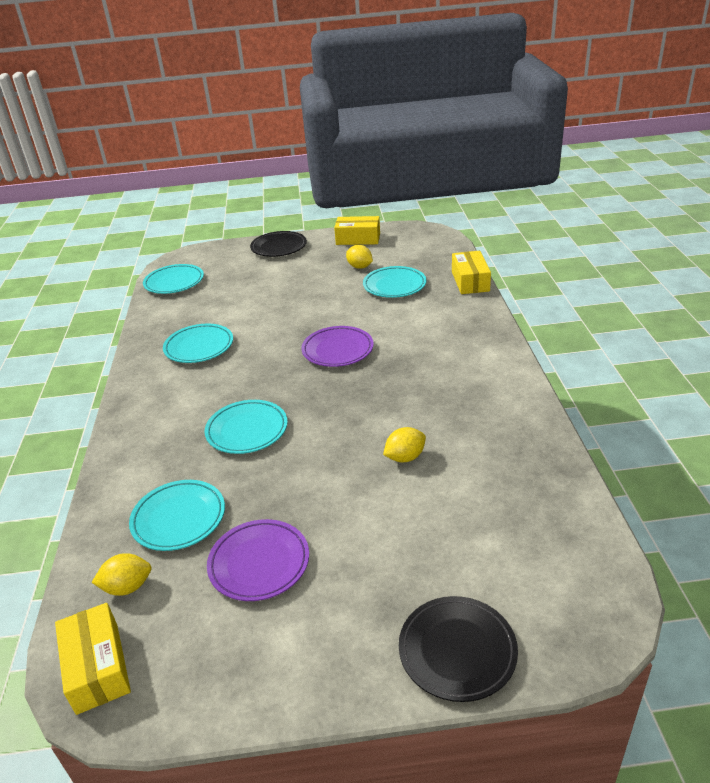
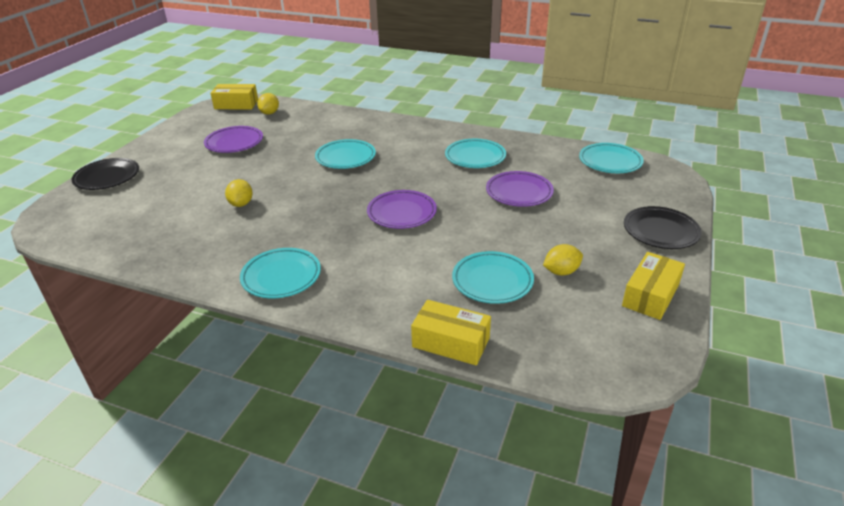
camera: 115 degrees right, 0 degrees up
(179, 518) = (296, 128): turquoise plate -> turquoise plate (281, 276)
(258, 307) = (519, 192): none -> purple plate

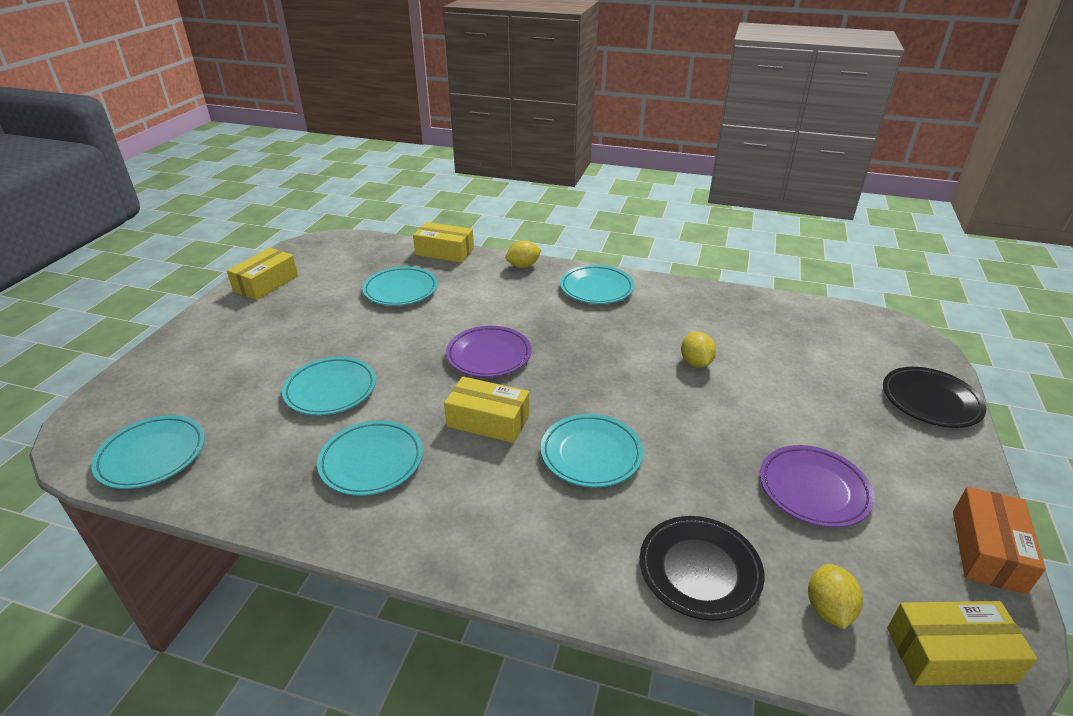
camera: 175 degrees right, 0 degrees up
(179, 124) = (987, 550): none -> orange box
(405, 173) = (488, 421): none -> yellow box
(519, 192) = (331, 390): purple plate -> turquoise plate
(561, 272) = (333, 299): yellow lemon -> yellow lemon (523, 266)
(660, 231) = (196, 340): black plate -> black plate (699, 570)

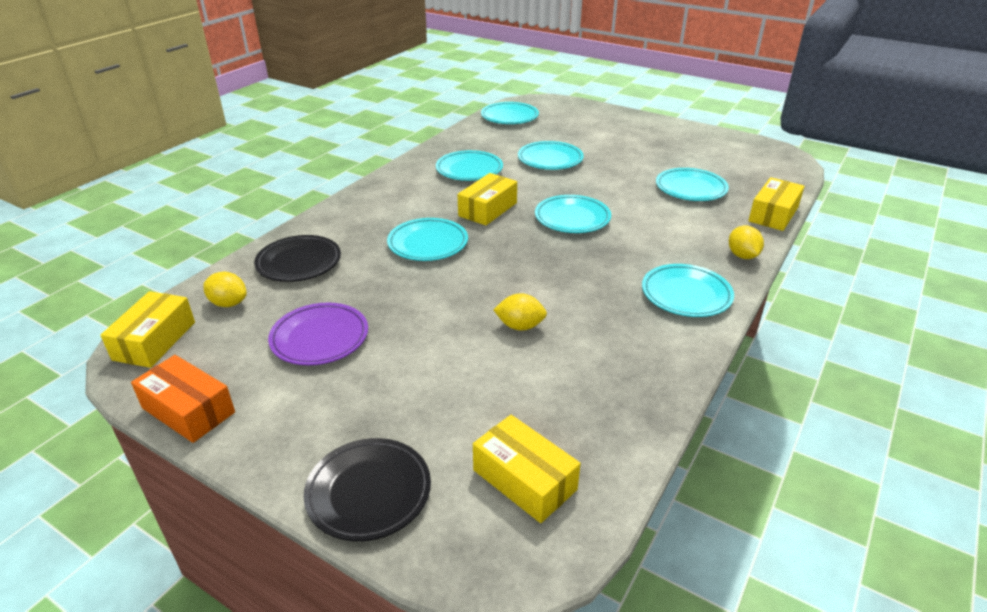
camera: 105 degrees right, 0 degrees up
(266, 283) = (706, 138): yellow box -> yellow box (524, 480)
(489, 355) = (572, 218): purple plate -> turquoise plate

